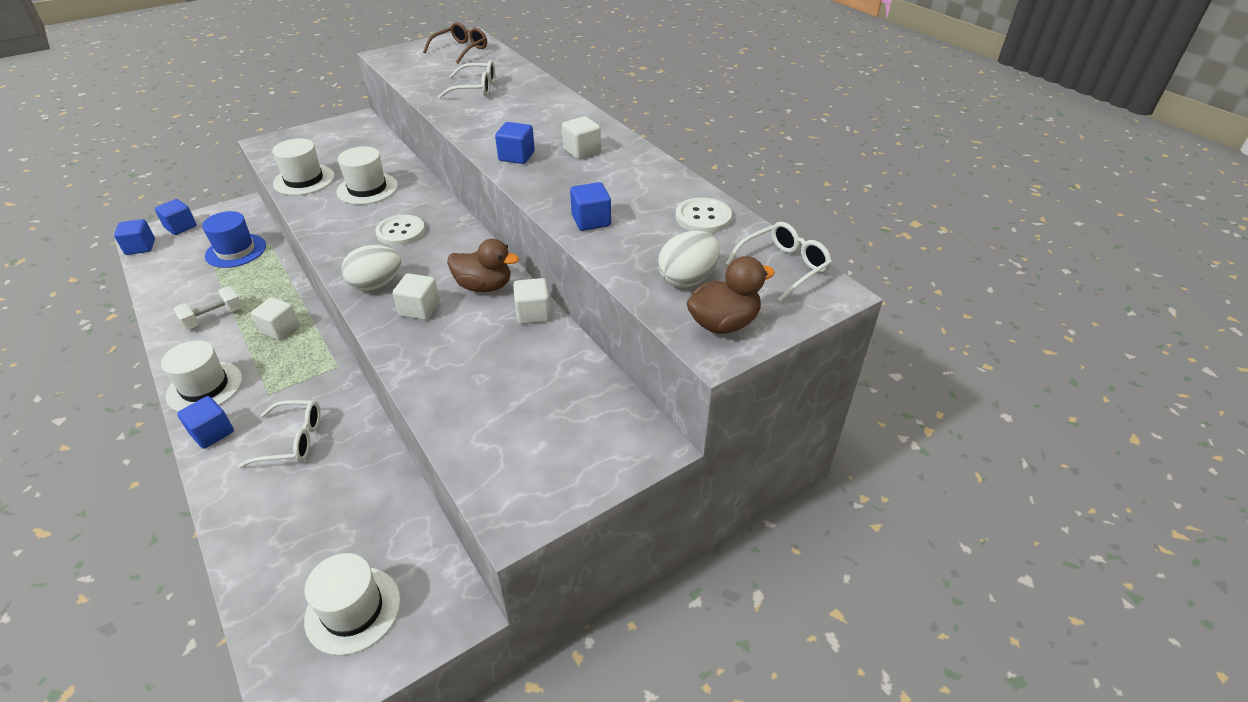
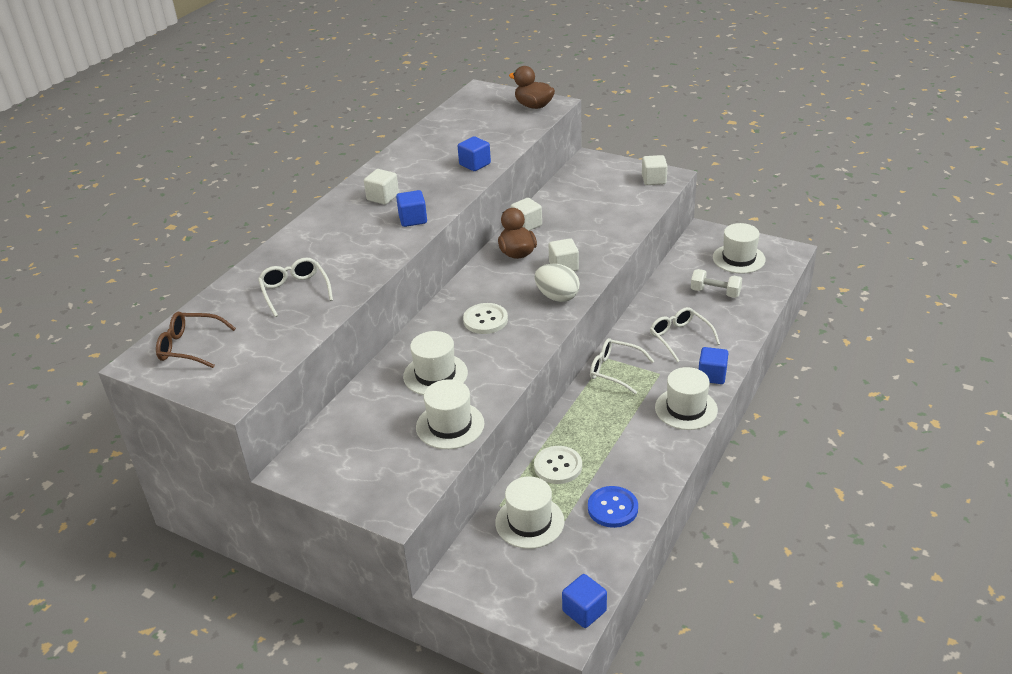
camera: 115 degrees left, 5 degrees down
(181, 227) = (526, 607): blue cube -> none
(185, 292) = (612, 508): none -> blue button
(213, 318) = (622, 462): white dumbbell -> white dumbbell (715, 292)
(236, 251) = (529, 522): blue hat -> white hat
(280, 329) = (599, 412): white cube -> white cube (654, 180)
(687, 279) = (506, 122): white egg -> none
(703, 217) = (438, 134): white button -> white button (558, 466)
(783, 267) = (469, 103): white glasses -> white glasses (614, 370)

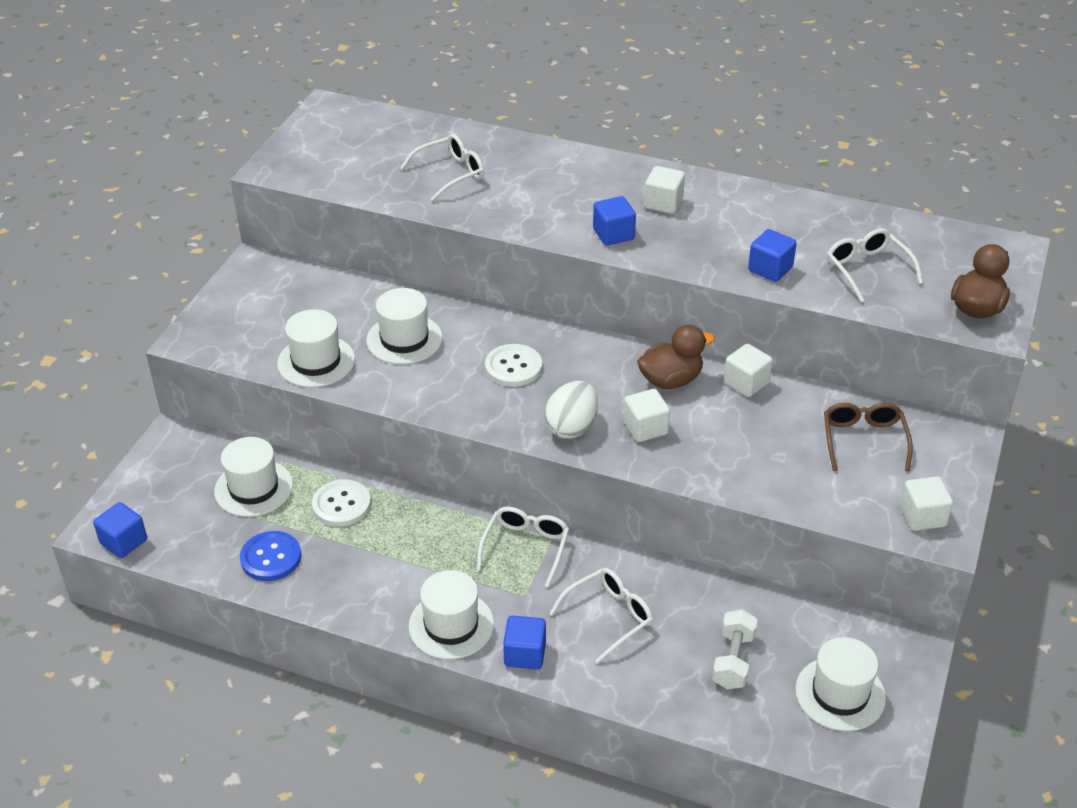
camera: 80 degrees right, 5 degrees up
(190, 347) = (351, 129): brown glasses -> brown glasses (863, 440)
(486, 133) = (867, 269): none -> white glasses

